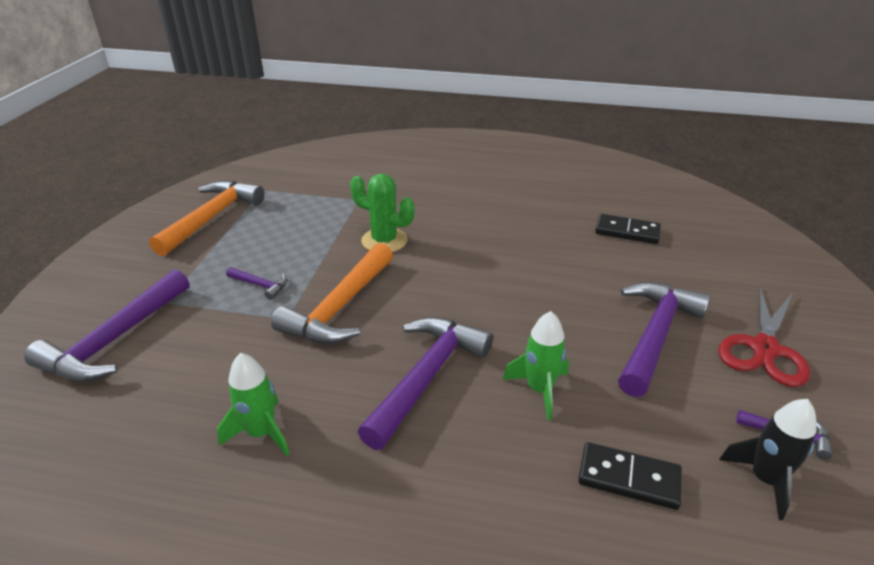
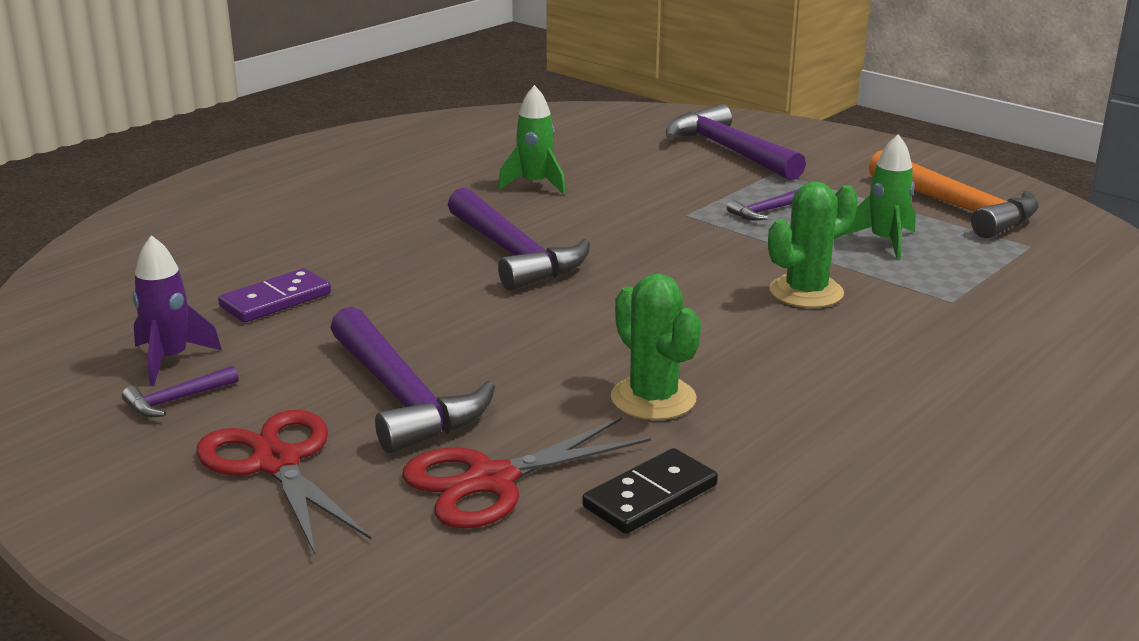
camera: 120 degrees right, 10 degrees down
(340, 307) = (678, 240): orange hammer -> none
(539, 390) = (423, 299): green rocket -> green rocket (884, 242)
(552, 254) = (653, 398): none -> green cactus
(629, 478) = (276, 300): black domino -> purple domino
(675, 274) = (492, 481): none -> red scissors
(765, 479) = (170, 359): black rocket -> purple rocket

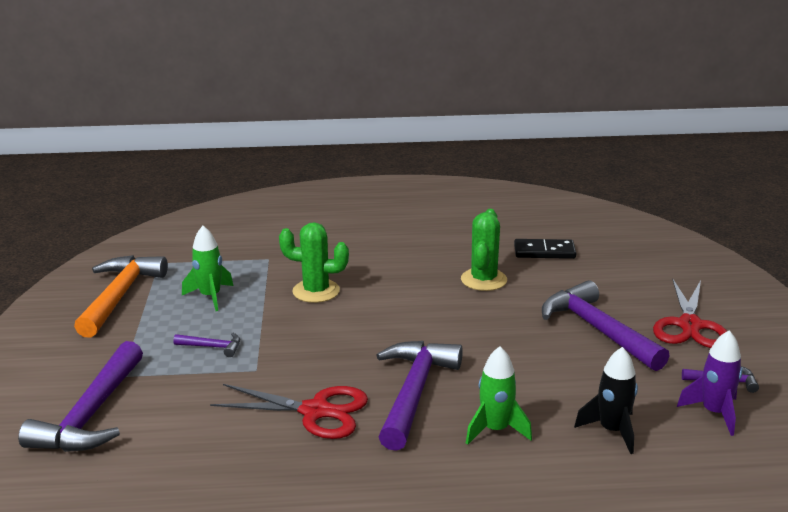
camera: 135 degrees left, 0 degrees up
(276, 300) = (612, 431): purple domino -> black rocket
(402, 397) = (598, 330): purple hammer -> purple hammer turned 45 degrees counterclockwise
(492, 481) = (599, 280): red scissors -> red scissors (315, 411)
(535, 184) = (287, 457): green rocket -> green rocket (495, 430)

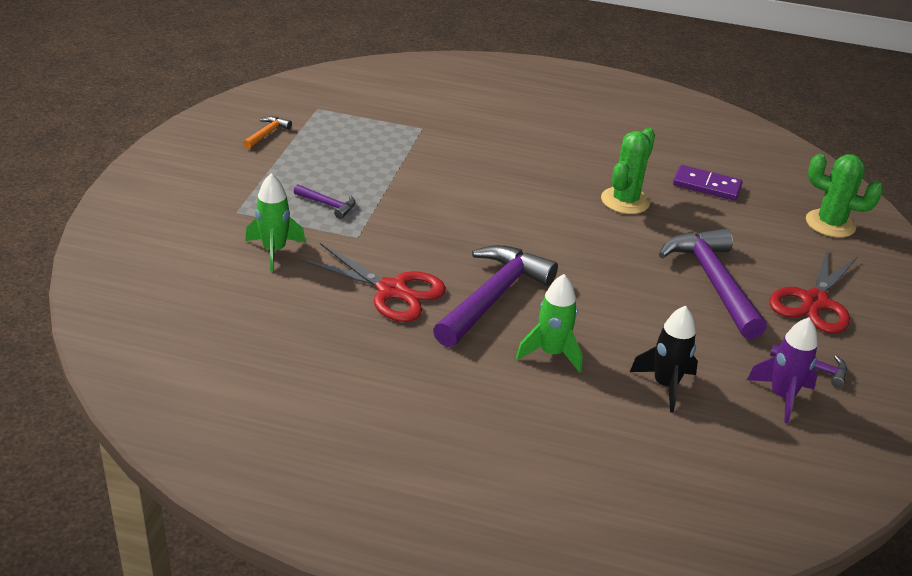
camera: 15 degrees right, 10 degrees up
(92, 414) = (195, 241): purple hammer -> none
(119, 296) = (267, 134): orange hammer -> orange hammer, size x0.45
(210, 297) = (349, 154): green rocket -> green rocket (274, 251)
(316, 291) = (451, 173): green cactus -> green cactus (830, 224)
(544, 252) = (706, 186): black domino -> purple domino

